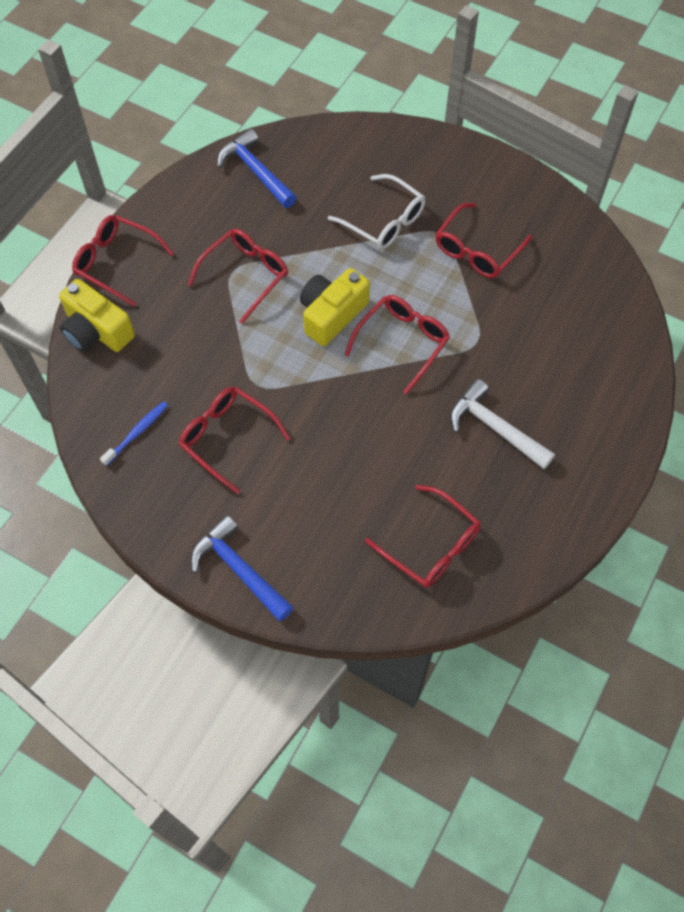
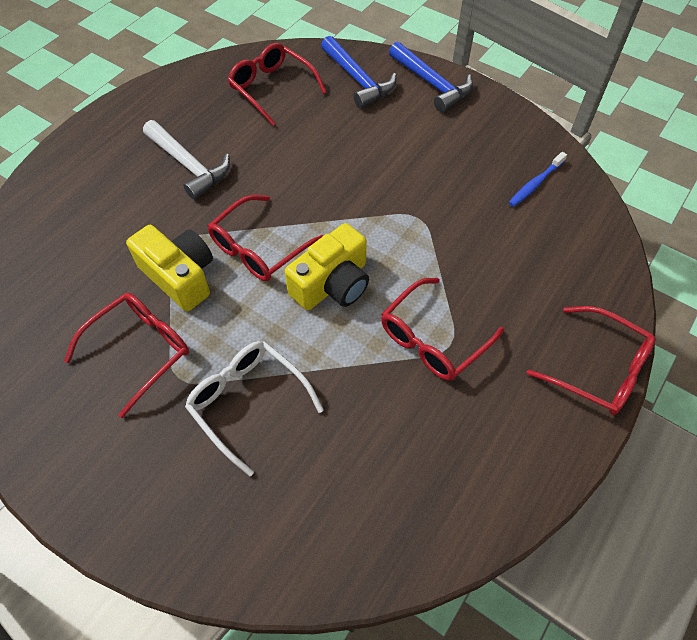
camera: 175 degrees left, 5 degrees down
(96, 331) = (601, 285): yellow camera -> yellow camera (180, 276)
(227, 438) = (446, 174): red glasses -> none
(255, 171) = (422, 505): blue hammer -> blue hammer (358, 80)

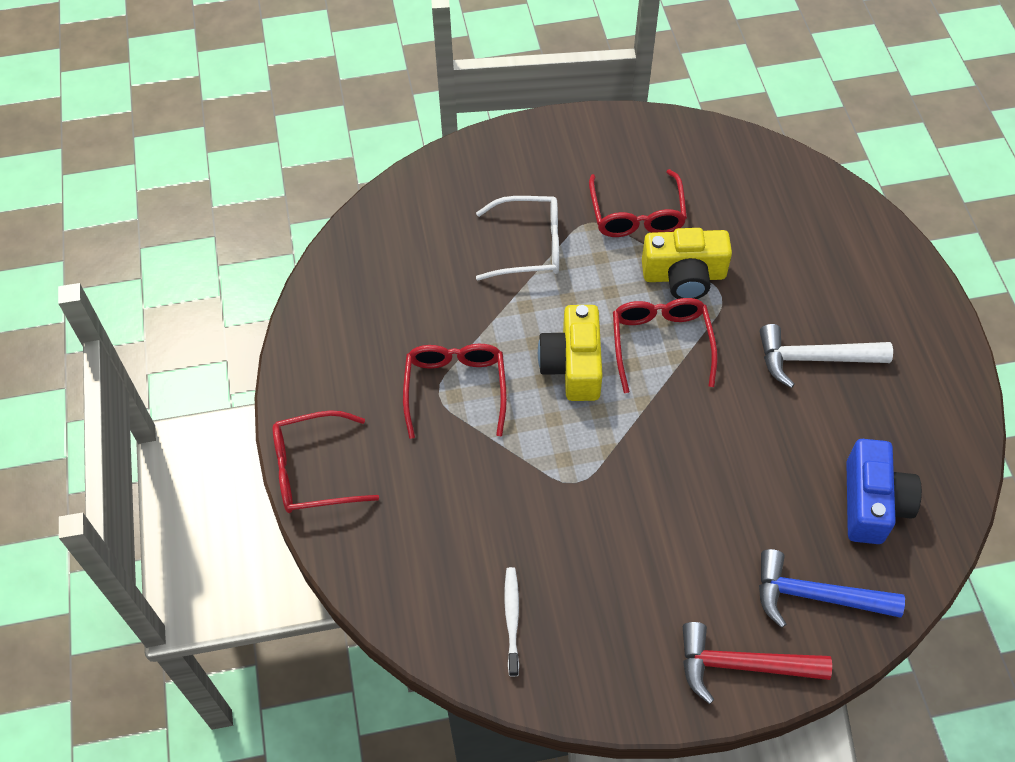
camera: 135 degrees right, 0 degrees up
(272, 88) = (872, 503): red glasses -> blue camera
(432, 84) = (741, 665): blue hammer -> red hammer
(535, 184) = (512, 619): blue toothbrush -> white toothbrush

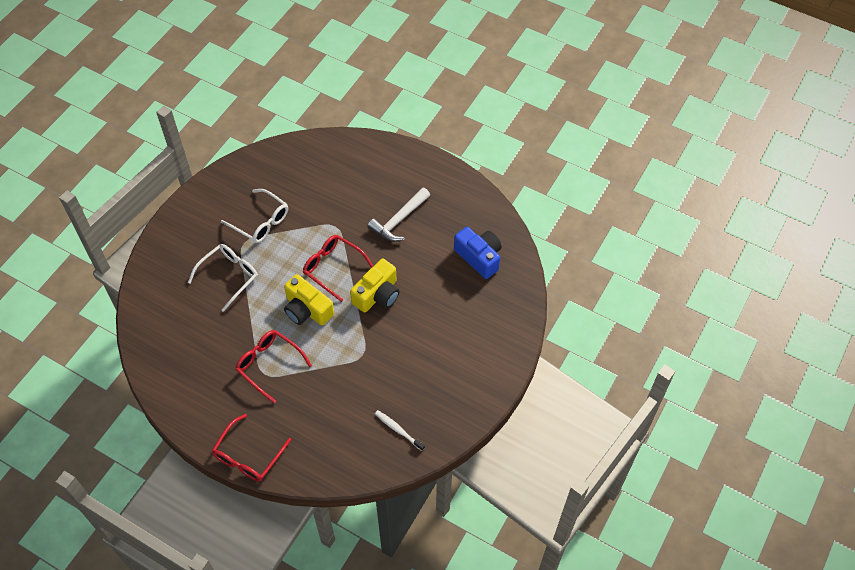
camera: 50 degrees left, 0 degrees up
(637, 214) = (260, 222): red glasses -> white glasses
(684, 276) = (310, 231): yellow camera -> yellow camera (377, 295)
(741, 665) = (498, 362): red hammer -> none
(815, 596) = (496, 311): blue hammer -> none

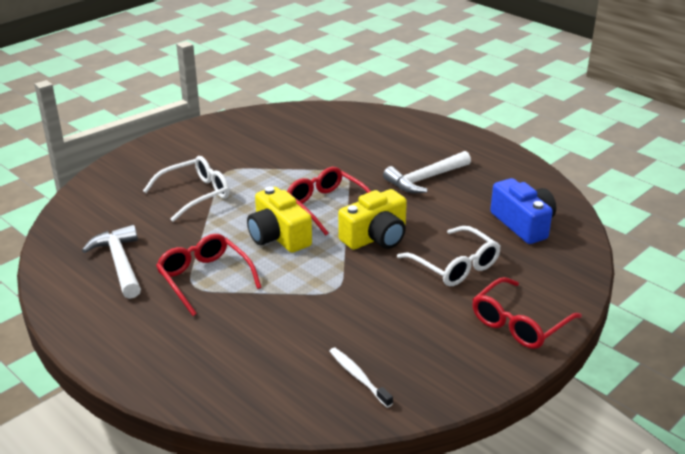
camera: 15 degrees right, 25 degrees down
(202, 363) = (120, 263): none -> white hammer
(248, 456) = (129, 365): red glasses -> red glasses (519, 323)
(260, 222) = (255, 158): white glasses -> white glasses (455, 266)

